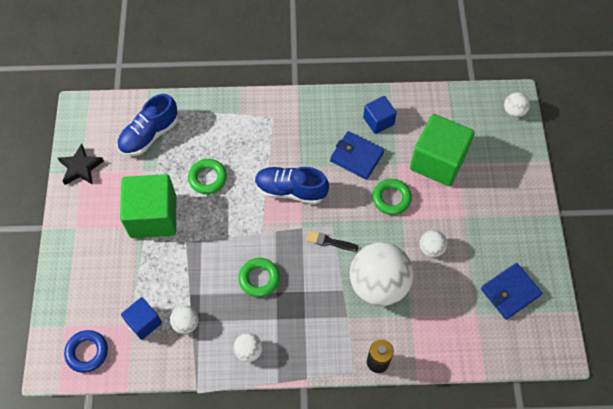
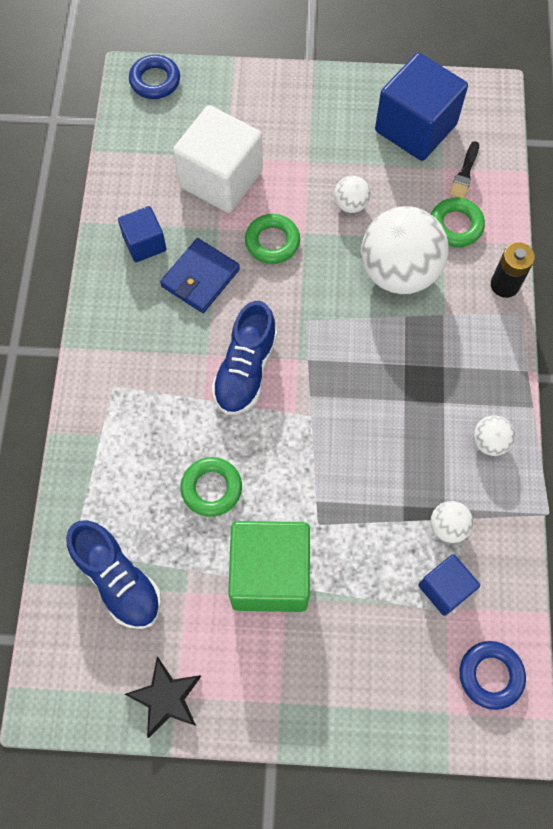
camera: 85 degrees left, 5 degrees up
(259, 279) = (383, 422): green ring -> green ring (455, 225)
(329, 241) = (332, 326): black brush -> black brush (465, 173)
(438, 161) = (221, 179): green cube -> white cube
(510, 292) = (415, 128): blue wallet -> blue cube
(513, 111) = (155, 81): white ball -> blue ring

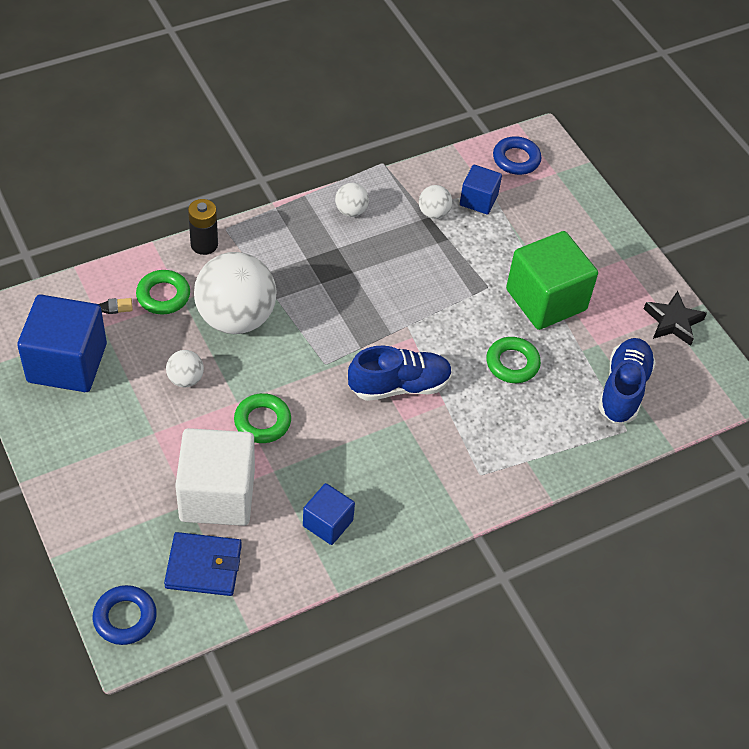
camera: 125 degrees left, 15 degrees down
(200, 278) = (335, 460): blue wallet -> blue wallet (203, 566)

